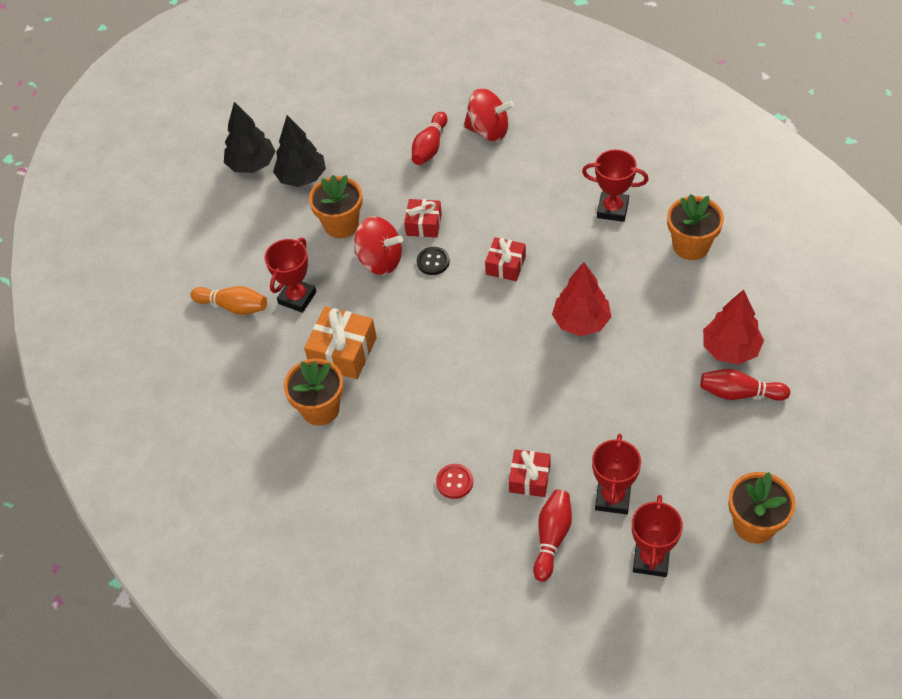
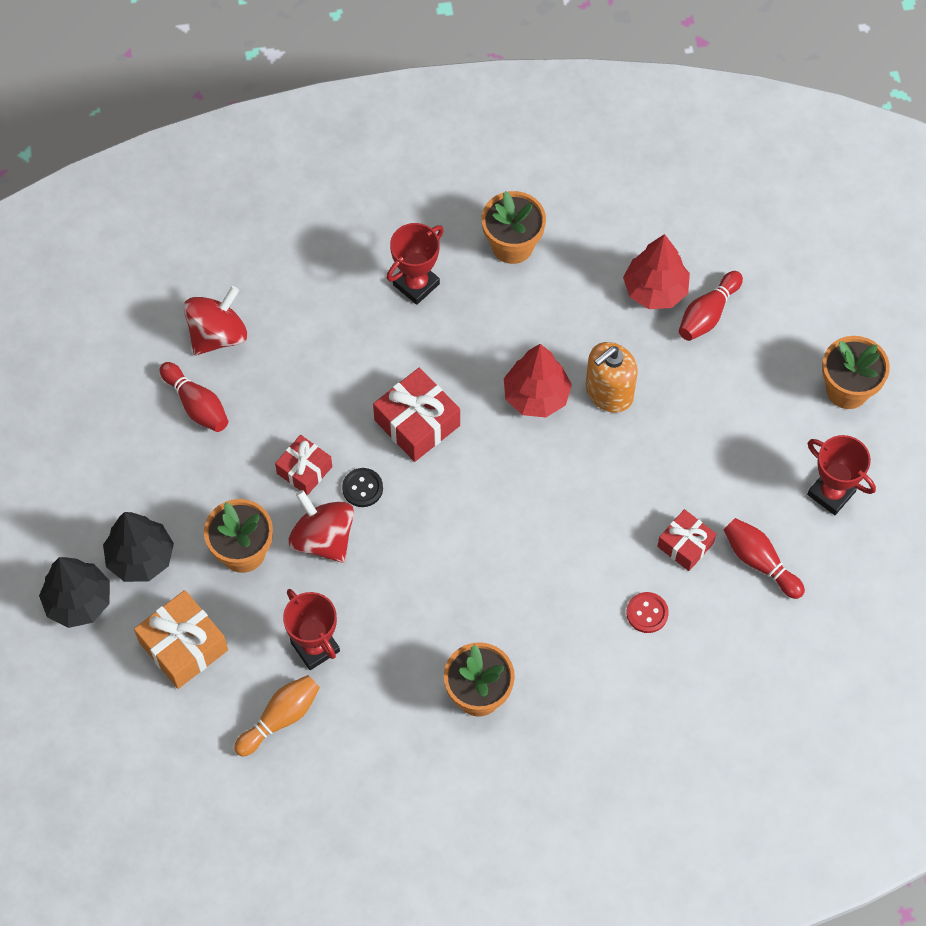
camera: 65 degrees left, 10 degrees up
(343, 352) = (420, 637): orange gift -> orange gift (183, 646)
(380, 260) = (323, 538): red spinning top -> red spinning top turned 90 degrees counterclockwise
(505, 265) = (417, 423): red gift -> red gift, size x1.56
(612, 498) = (750, 486): red trophy -> none
(620, 364) = (609, 392): none -> orange soap dispenser

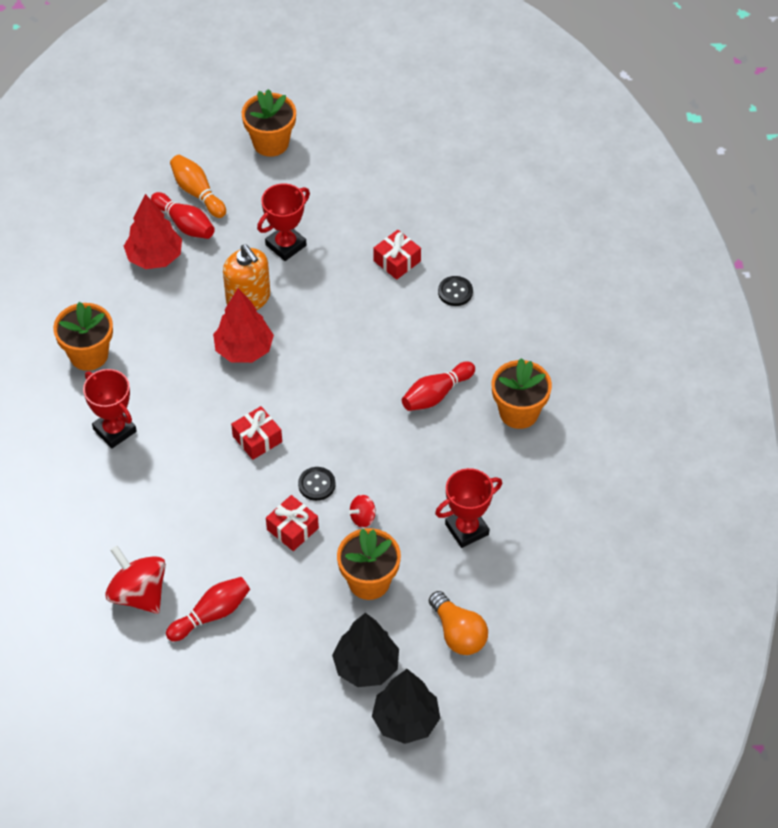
camera: 85 degrees left, 10 degrees down
(183, 646) = (458, 633): orange gift -> orange light bulb
(280, 718) = (532, 559): orange bowling pin -> orange bowling pin (197, 193)
(323, 538) = (363, 517): red spinning top -> red spinning top, size x0.49
(417, 423) = (257, 439): red gift -> red gift, size x0.64
(647, 613) = (455, 292): red button -> black button
(759, 562) = (417, 215): red bowling pin -> red bowling pin (436, 394)
(831, 493) = (362, 164): red trophy -> red trophy (286, 245)

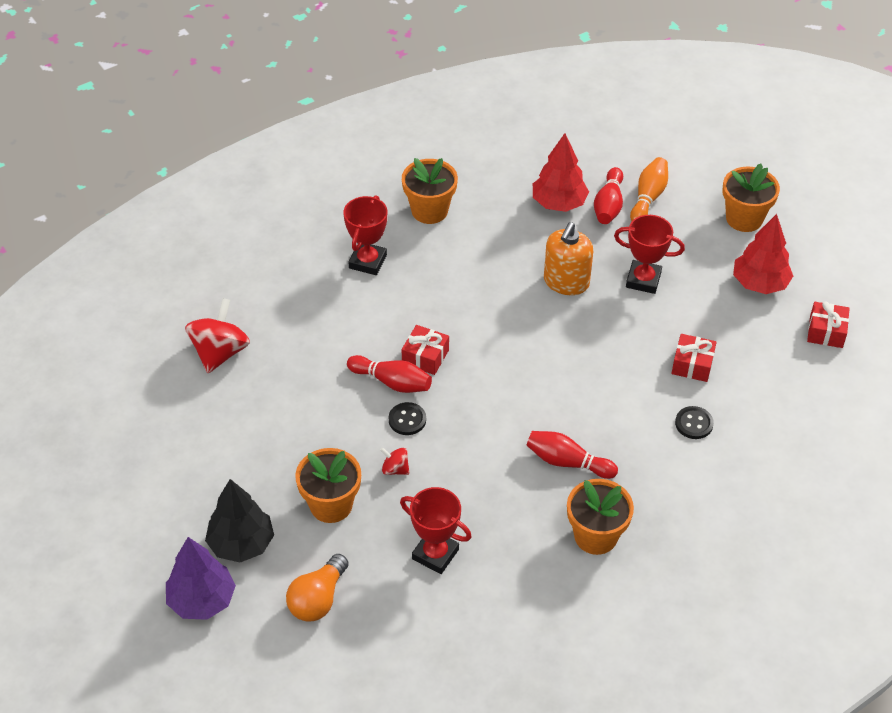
camera: 60 degrees right, 5 degrees down
(211, 614) = (229, 409): red bowling pin -> red bowling pin (392, 382)
(244, 349) = (511, 304): red tree -> red tree (760, 283)
(292, 529) = (350, 424): red gift -> red gift (826, 332)
(405, 721) = (202, 600): black tree -> purple tree

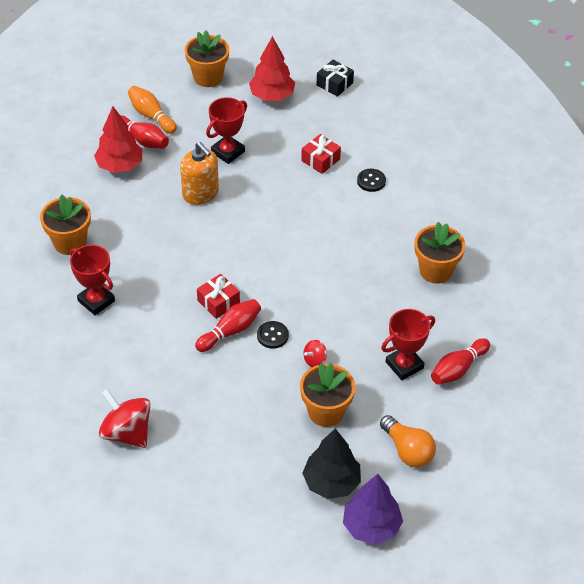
camera: 65 degrees left, 0 degrees up
(567, 462) = (365, 260): red bowling pin -> red bowling pin (458, 369)
(826, 332) = (334, 84): red gift -> black gift

